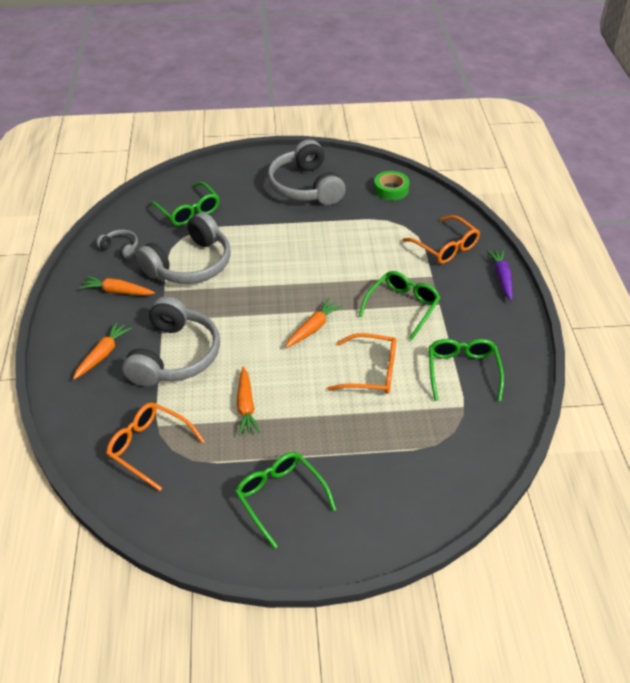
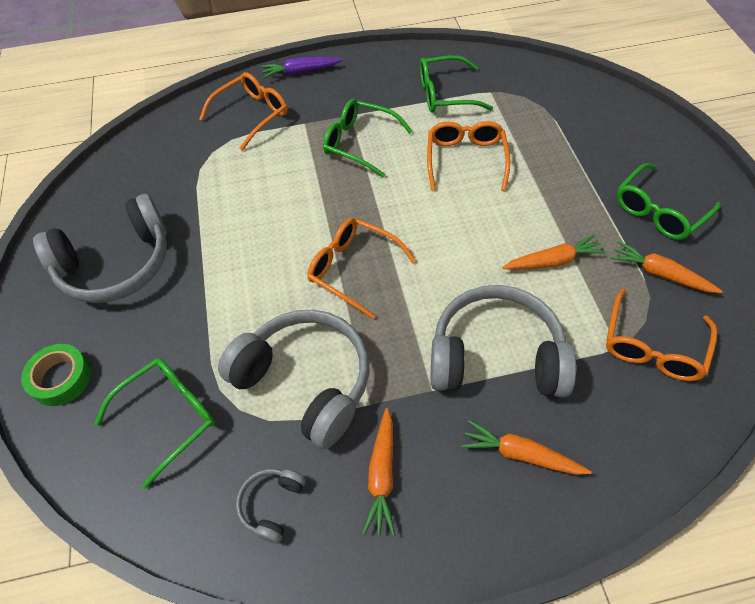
camera: 95 degrees left, 10 degrees up
(271, 292) = (353, 269): none -> orange glasses
(313, 328) = (410, 217): orange carrot -> orange carrot (660, 274)
(391, 189) = (133, 170): green tape -> green tape (61, 378)

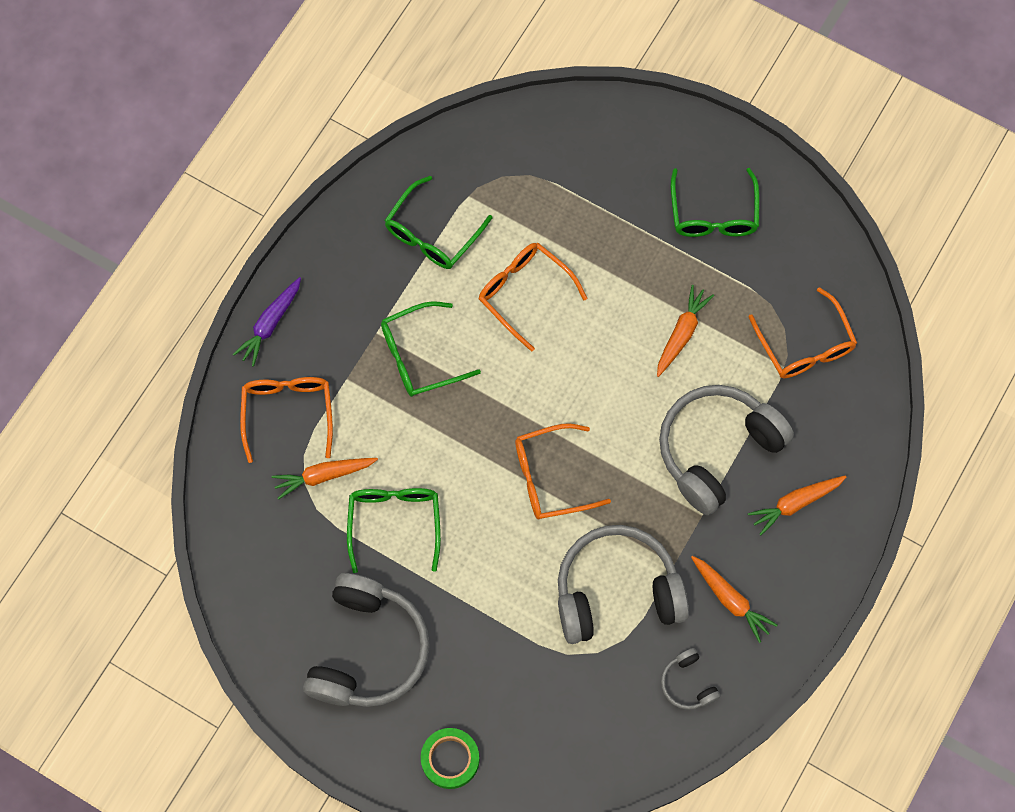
camera: 50 degrees left, 15 degrees up
(169, 417) = (558, 704): green glasses -> green glasses (394, 522)
(660, 274) = (761, 276): orange carrot -> orange carrot (323, 476)

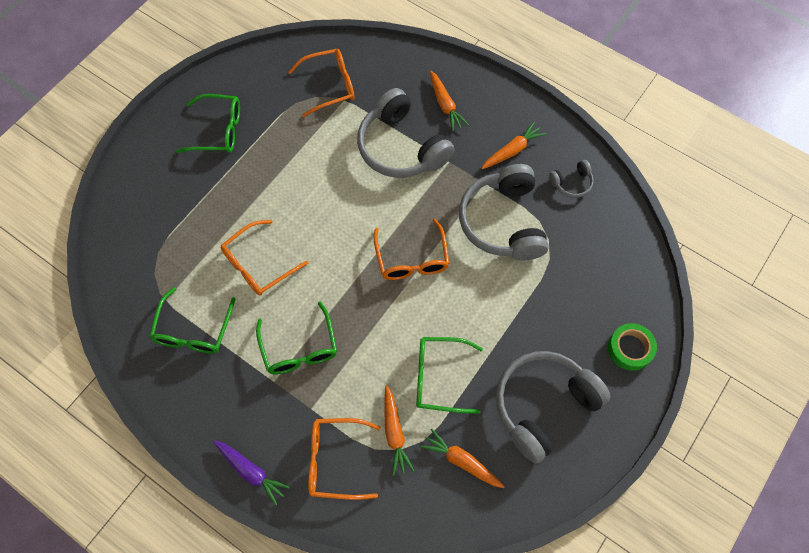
camera: 85 degrees left, 5 degrees down
(368, 649) = (543, 405): grey headphones -> grey headphones turned 60 degrees counterclockwise
(432, 233) = (193, 330): green glasses -> green glasses turned 60 degrees clockwise
(681, 333) = (309, 160): orange carrot -> orange carrot (461, 461)

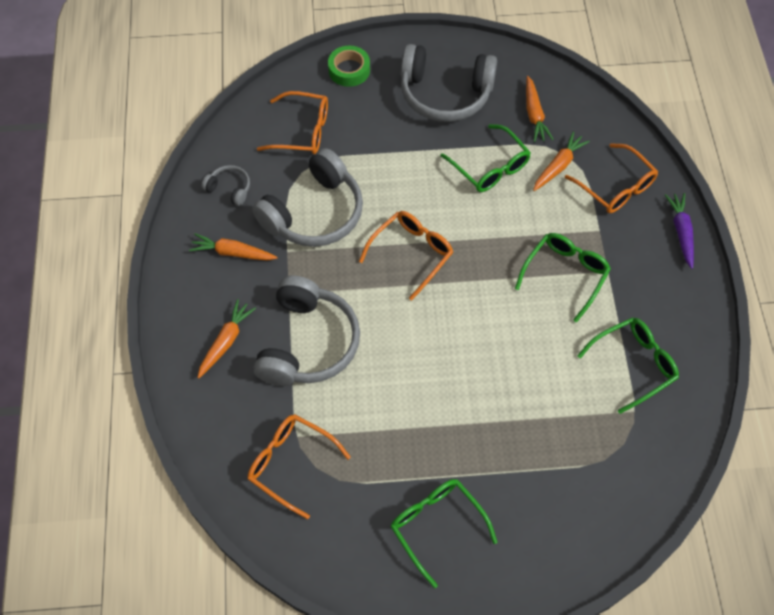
camera: 130 degrees left, 5 degrees down
(258, 264) = (531, 365): orange glasses -> orange glasses (302, 131)

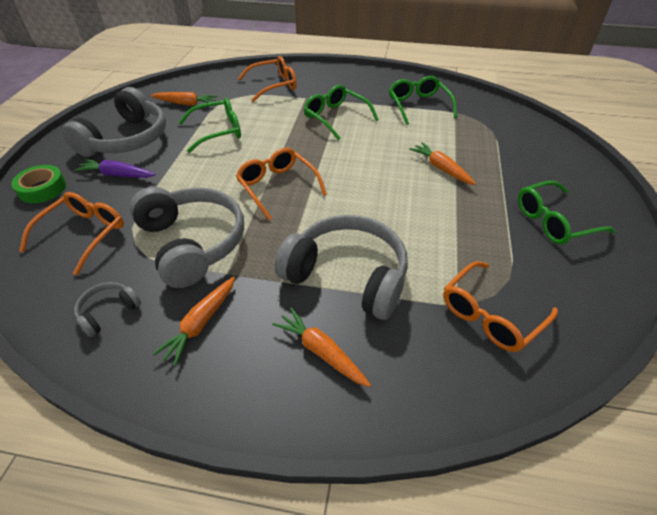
camera: 75 degrees left, 15 degrees down
(558, 166) = (240, 103): orange carrot -> orange carrot (441, 168)
(681, 232) = (323, 71): purple carrot -> purple carrot (117, 175)

